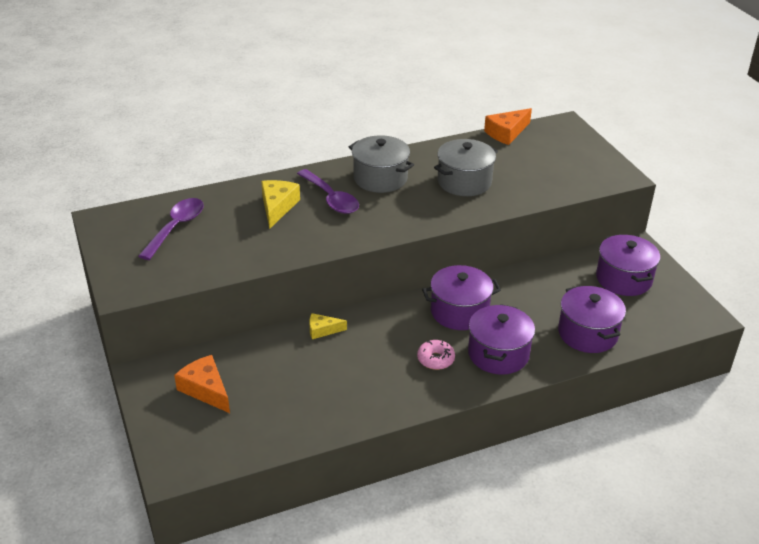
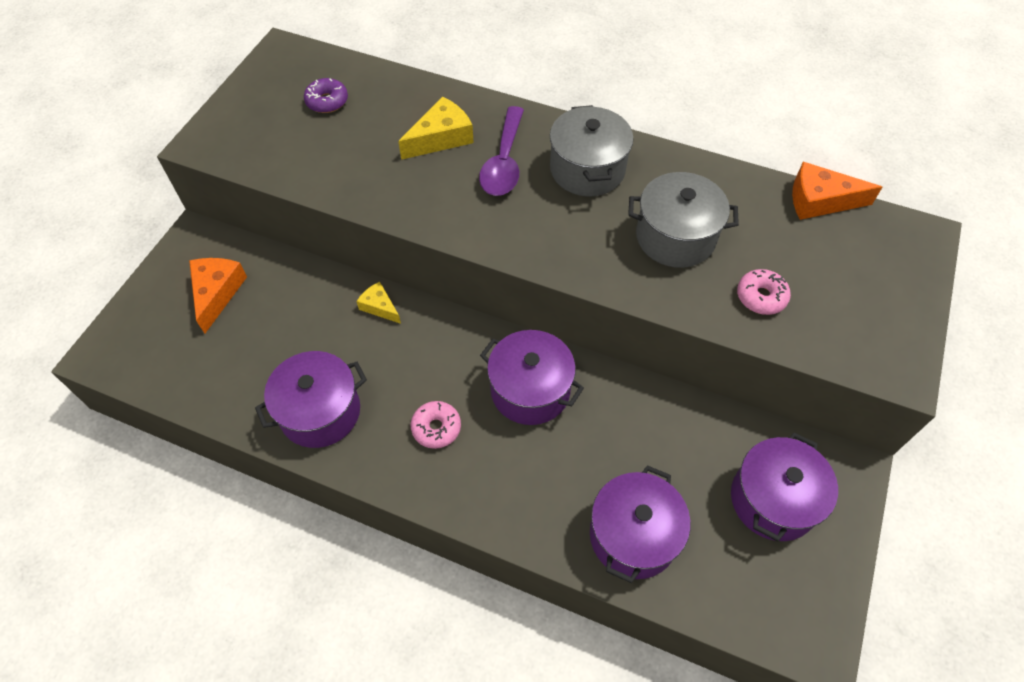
camera: 45 degrees right, 20 degrees up
(176, 227) = (327, 101): purple spoon -> purple donut
(498, 354) = (504, 475): purple pot -> purple pot (320, 412)
(534, 183) = (761, 297): none -> pink donut

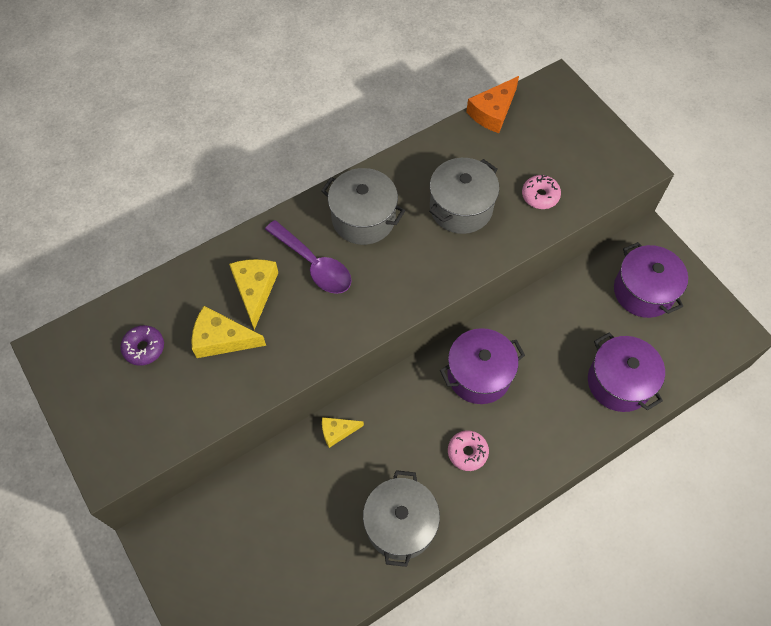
camera: 55 degrees left, 5 degrees up
(217, 293) = (231, 547): orange cheese -> none
(320, 412) = (400, 524): purple pot -> grey pot
(375, 144) = (222, 339): none -> yellow cheese

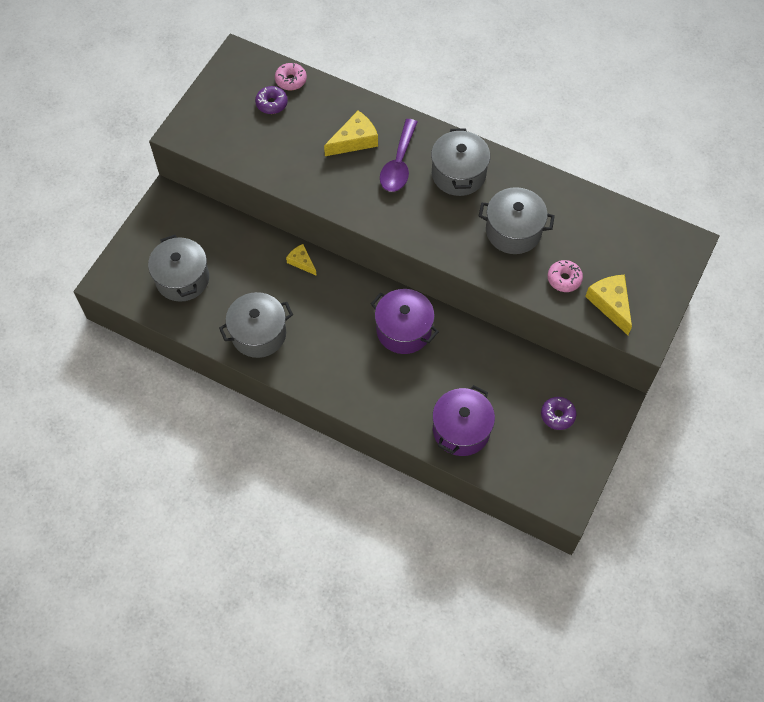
camera: 60 degrees right, 0 degrees up
(222, 339) = (306, 142): yellow cheese -> yellow cheese (610, 304)
(277, 575) = (182, 279): none -> grey pot
(467, 452) = (337, 351): pink donut -> pink donut (291, 80)
(493, 112) = (622, 211): orange cheese -> none
(643, 291) = (557, 415): purple pot -> purple donut

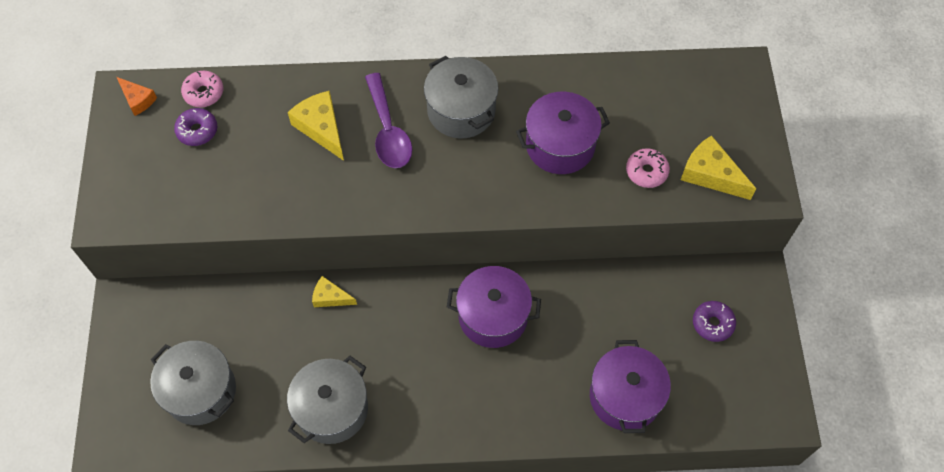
camera: 30 degrees left, 0 degrees up
(245, 65) = (138, 99): none -> orange cheese
(354, 140) = (321, 128): yellow cheese -> yellow cheese turned 60 degrees counterclockwise
(513, 231) = (560, 145): grey pot -> purple pot

